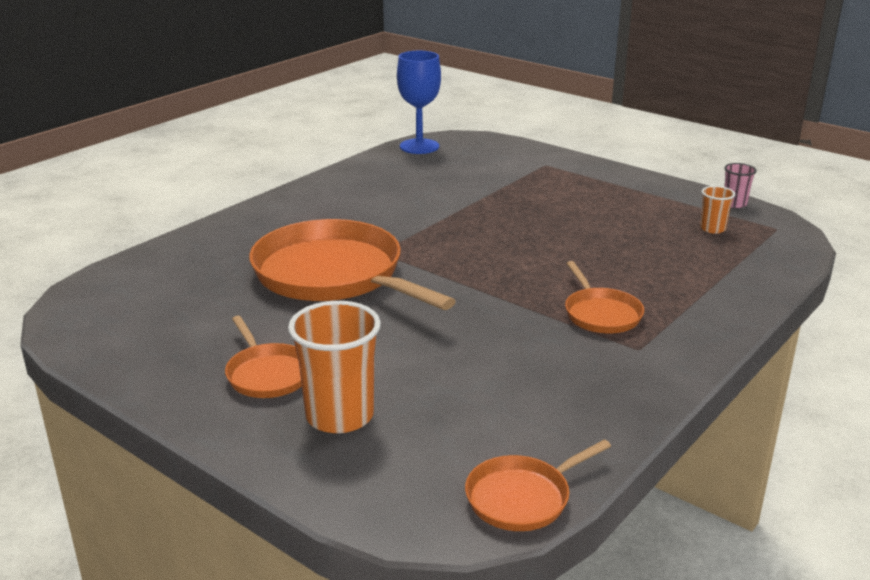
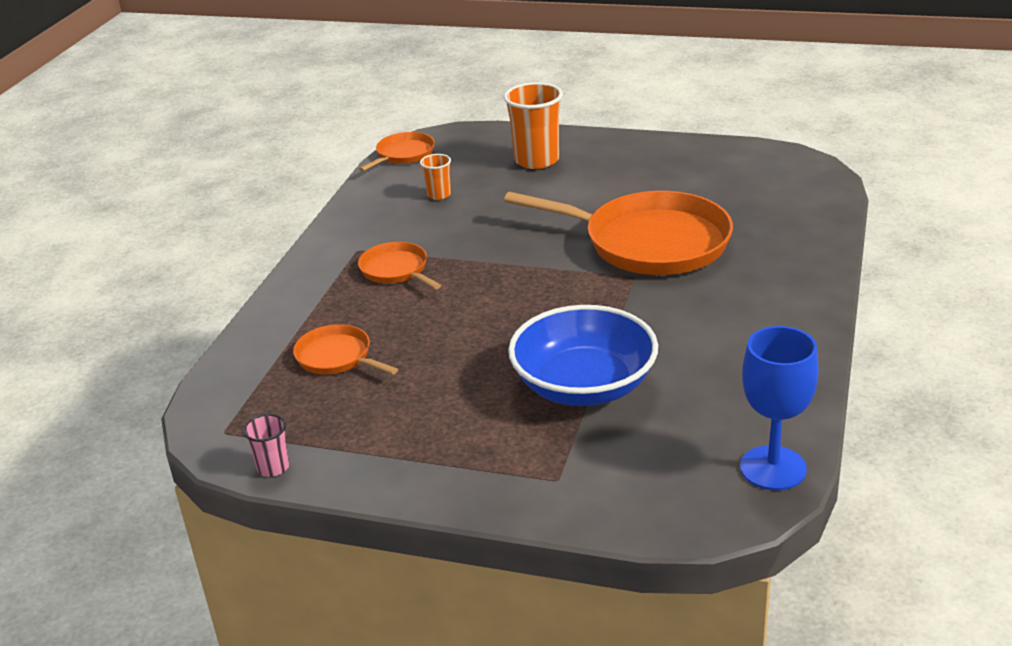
camera: 160 degrees right, 5 degrees up
(267, 374) = (608, 167): orange pan -> orange pan (337, 357)
(492, 197) = (584, 386): none -> blue bowl
(712, 229) = (301, 409): orange cup -> orange cup (439, 195)

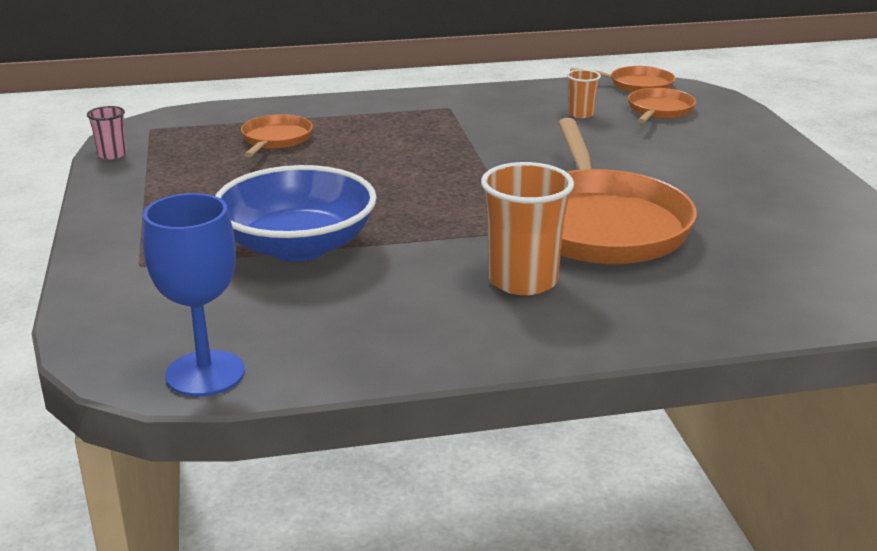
camera: 60 degrees right, 5 degrees down
(396, 270) = (430, 128): orange pan -> orange pan (659, 110)
(536, 160) = (704, 138): orange cup -> orange cup (523, 281)

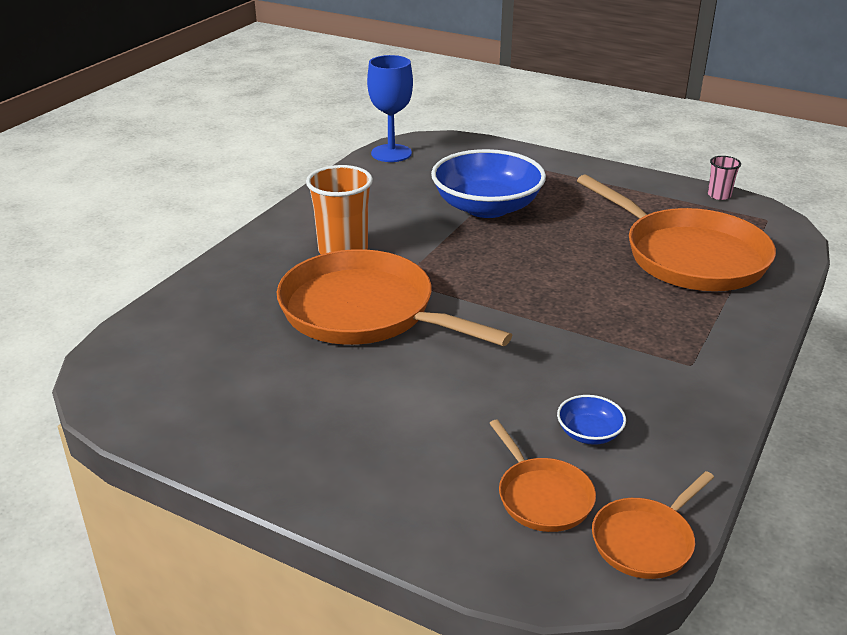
camera: 130 degrees right, 5 degrees up
(275, 139) = (689, 256): orange pan -> orange pan, size x2.08
(581, 114) = (589, 433): orange cup -> blue bowl

